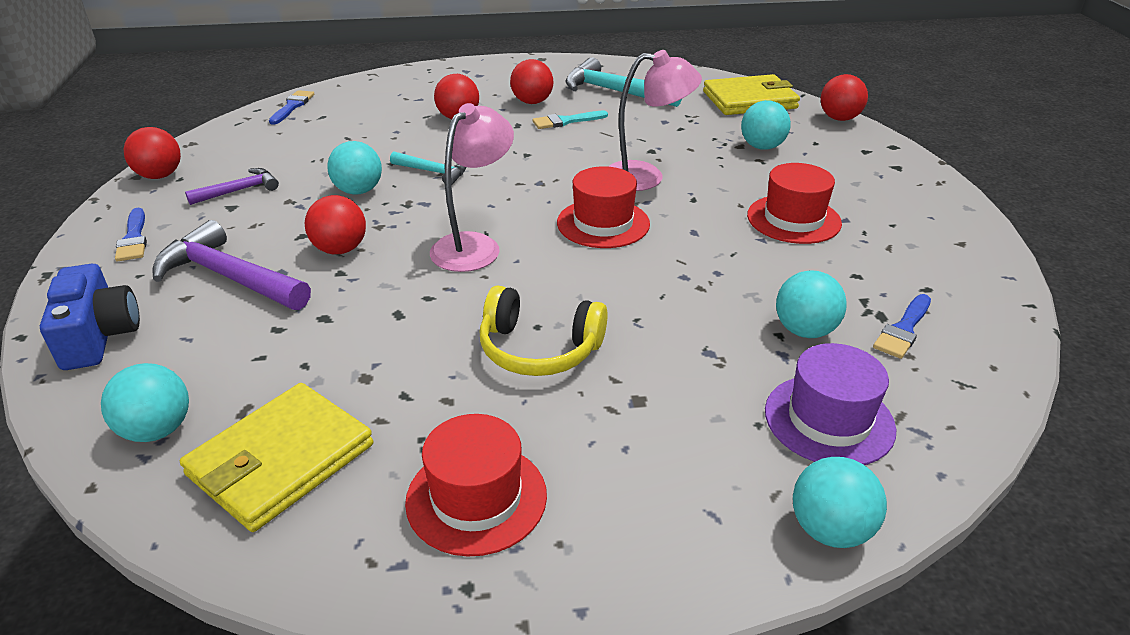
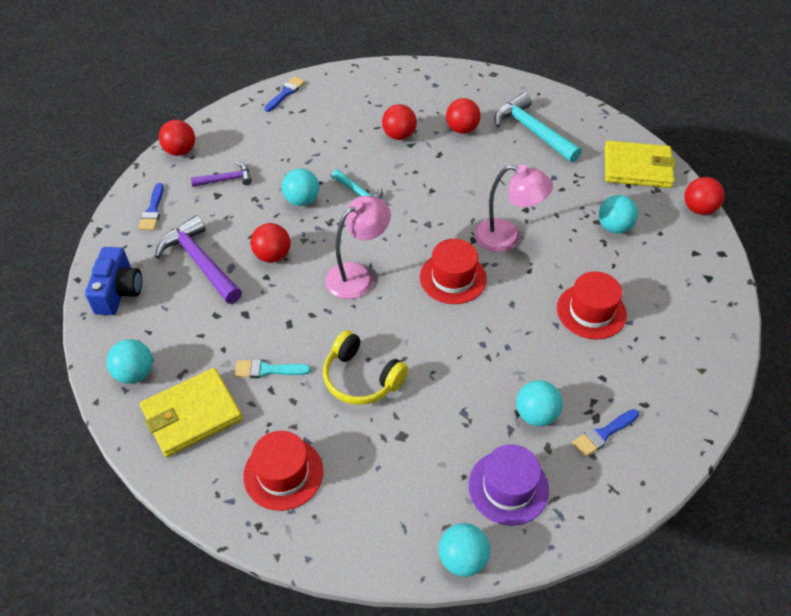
camera: 20 degrees right, 15 degrees up
(566, 121) = (477, 159): turquoise brush -> turquoise brush (267, 370)

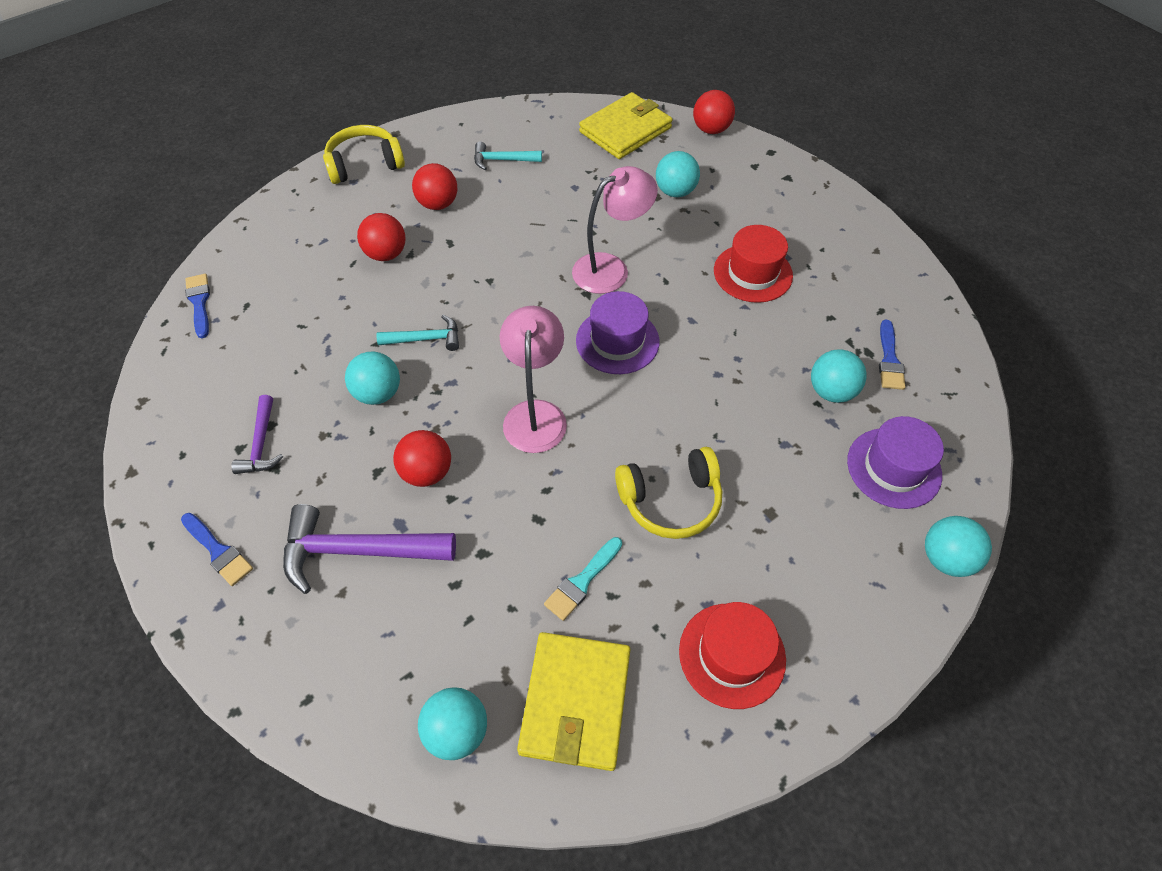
camera: 50 degrees left, 5 degrees up
(118, 291) = (308, 672): blue camera -> none
(180, 151) = (156, 460): red ball -> none
(226, 180) = (261, 443): purple hammer -> purple hammer turned 150 degrees clockwise
(453, 79) = (364, 164): none -> yellow headphones
(453, 278) = (617, 341): red hat -> purple hat
(533, 131) = (502, 160): turquoise hammer -> turquoise hammer, size x0.56

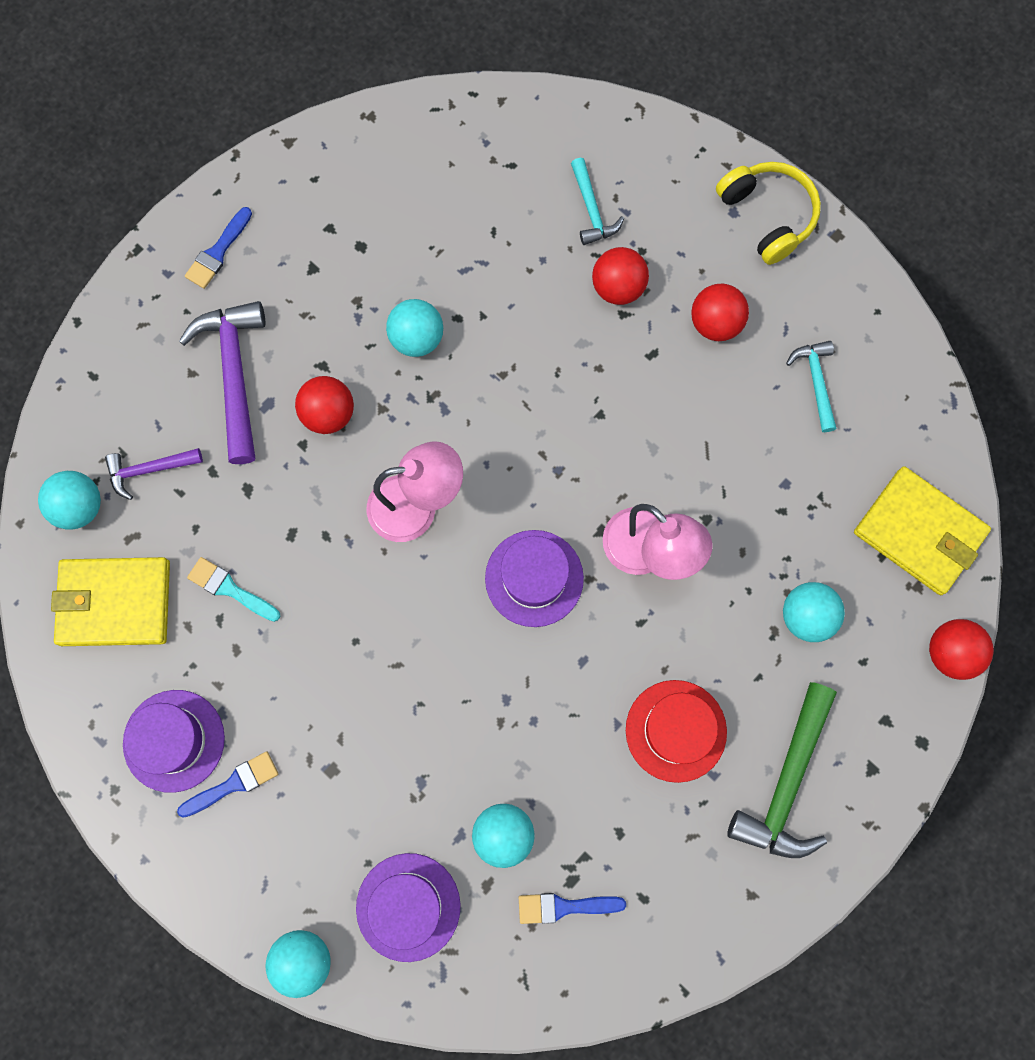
camera: 80 degrees right, 20 degrees up
(199, 302) = (506, 117): blue brush -> blue brush (233, 784)
(261, 443) = (338, 246): purple hammer -> purple hammer (149, 469)
(425, 339) = (498, 366): turquoise hammer -> turquoise hammer (591, 209)
(670, 500) = (331, 664): yellow headphones -> none
(732, 655) = (174, 740): red hat -> purple hat
(794, 220) = (786, 782): none -> green hammer

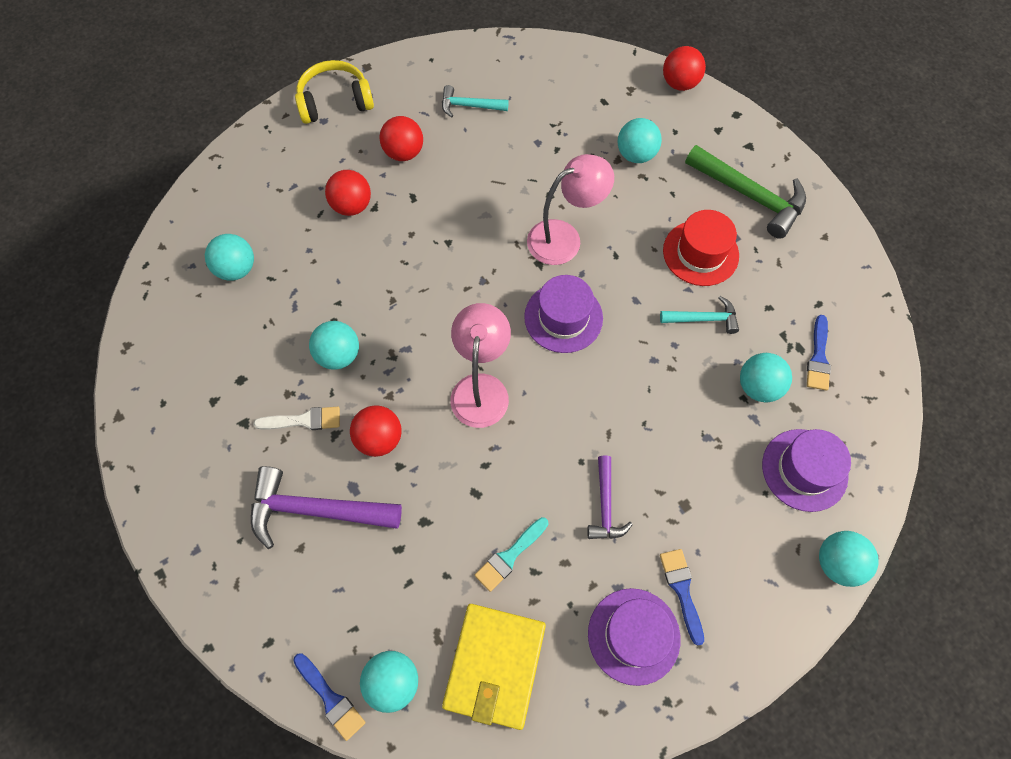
camera: 75 degrees left, 10 degrees down
(149, 469) = (378, 606): purple hammer -> purple hammer (605, 505)
(218, 252) = (194, 500): blue brush -> blue brush (330, 698)
(330, 328) = (304, 420): none -> white brush
(495, 191) = (237, 269): none -> turquoise ball
(591, 209) = (282, 207): turquoise hammer -> turquoise hammer (703, 319)
(919, 532) = (594, 78): yellow wallet -> none

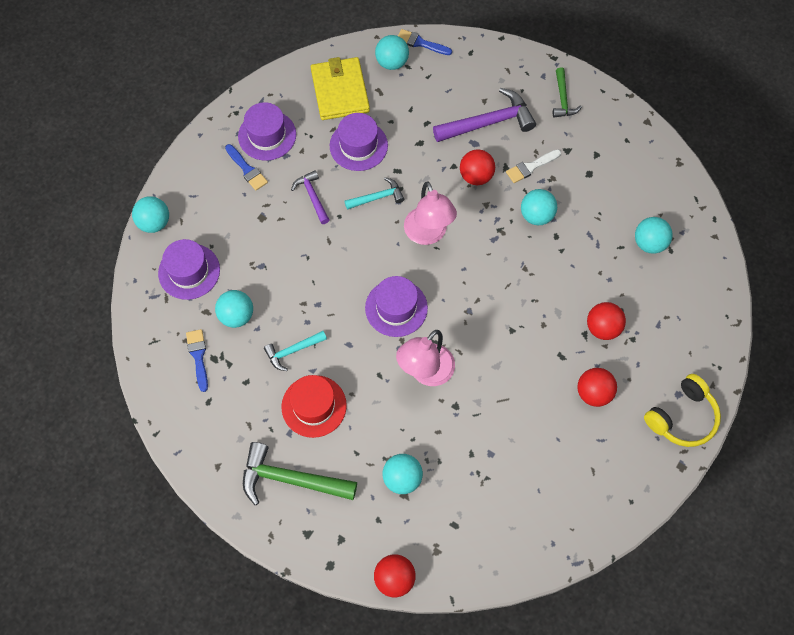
camera: 155 degrees right, 0 degrees up
(196, 500) = (562, 99): none -> green hammer
(469, 106) = (568, 465): turquoise hammer -> turquoise hammer (377, 197)
(509, 556) = (358, 145): turquoise brush -> purple hat

